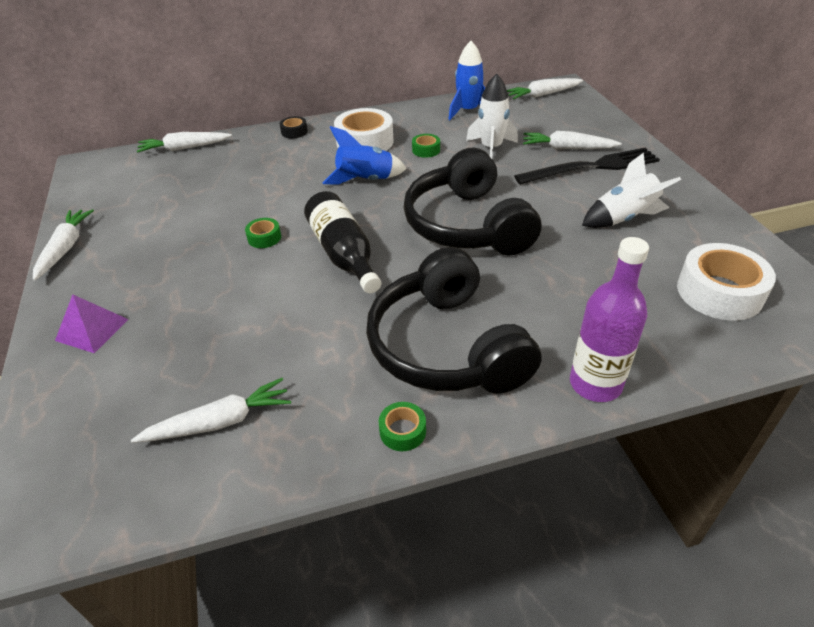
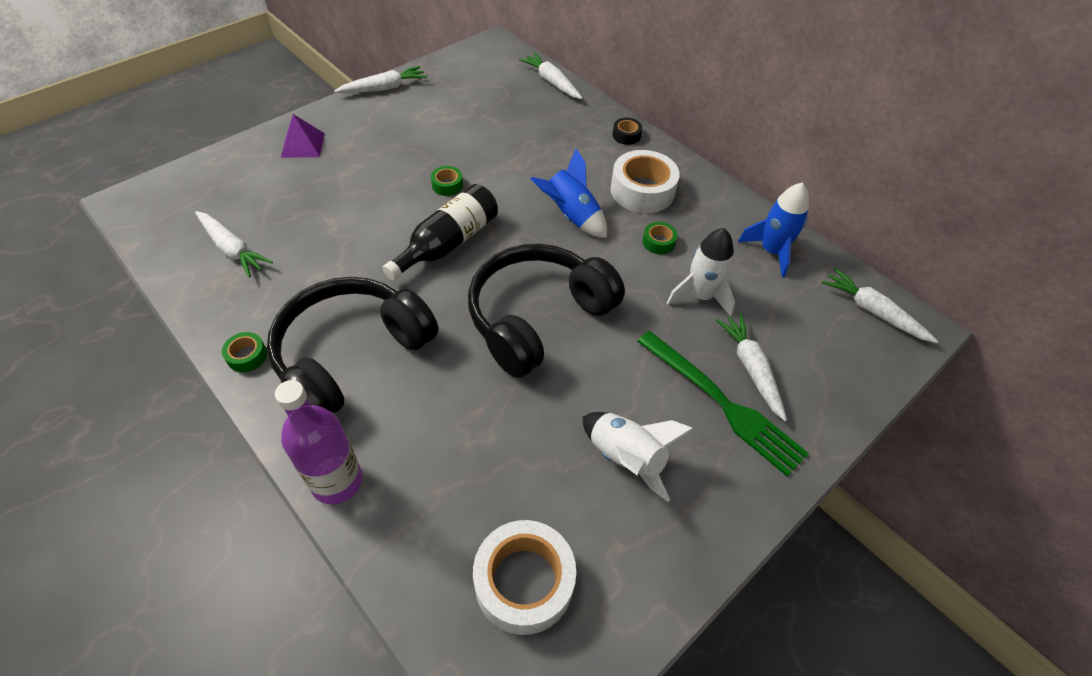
camera: 60 degrees right, 10 degrees up
(592, 167) = (722, 404): black fork -> green fork

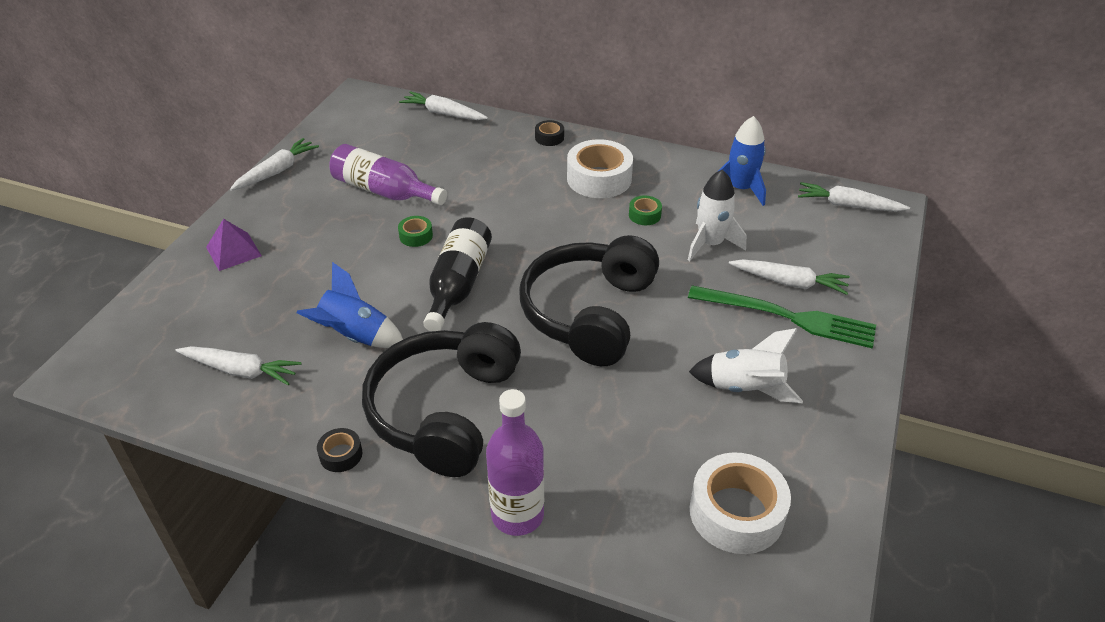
camera: 25 degrees left, 10 degrees down
(247, 356) = (341, 455): green tape -> black tape
(452, 135) = (384, 191): none -> purple bottle
(571, 216) = (553, 221): blue rocket -> blue rocket (355, 336)
(750, 368) = (789, 282): white carrot -> white carrot turned 150 degrees clockwise

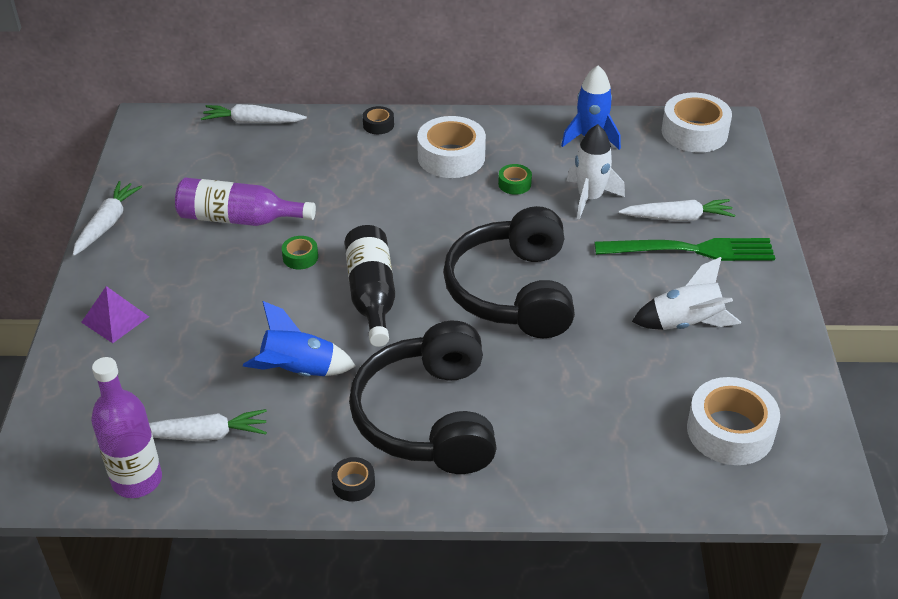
camera: 20 degrees left, 0 degrees up
(517, 515) = (547, 488): purple bottle -> purple bottle (137, 480)
(847, 205) = (694, 132): white carrot -> white tape

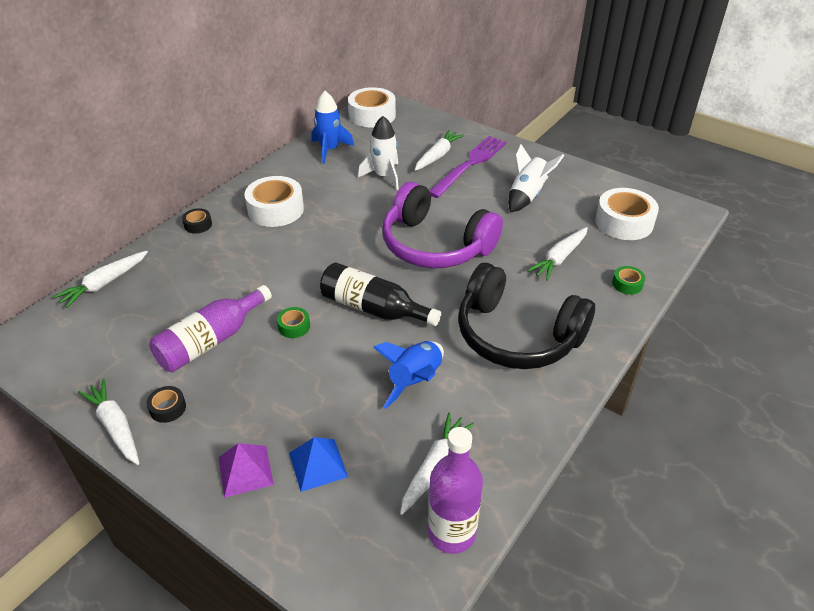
camera: 55 degrees left, 0 degrees up
(151, 358) = (318, 464): none -> blue pyramid
(353, 484) = (551, 400): black tape -> black tape (168, 408)
(513, 291) = (435, 245): black headphones -> purple headphones
(514, 184) = (335, 197): green tape -> green tape (627, 284)
(593, 399) = (559, 258): none -> white carrot
(691, 250) = (470, 164): green fork -> purple fork

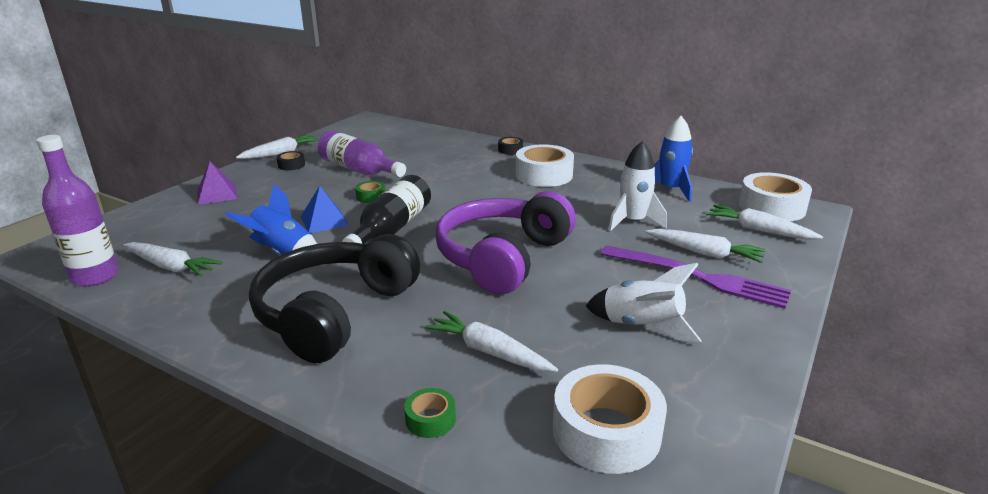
camera: 85 degrees right, 15 degrees down
(104, 284) = (429, 132): white carrot -> white carrot (758, 230)
(318, 464) = (206, 218): blue pyramid -> blue pyramid (324, 221)

